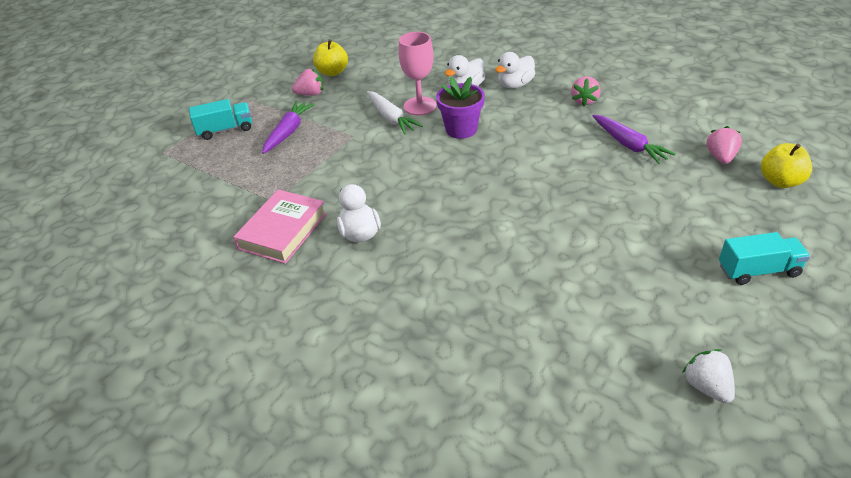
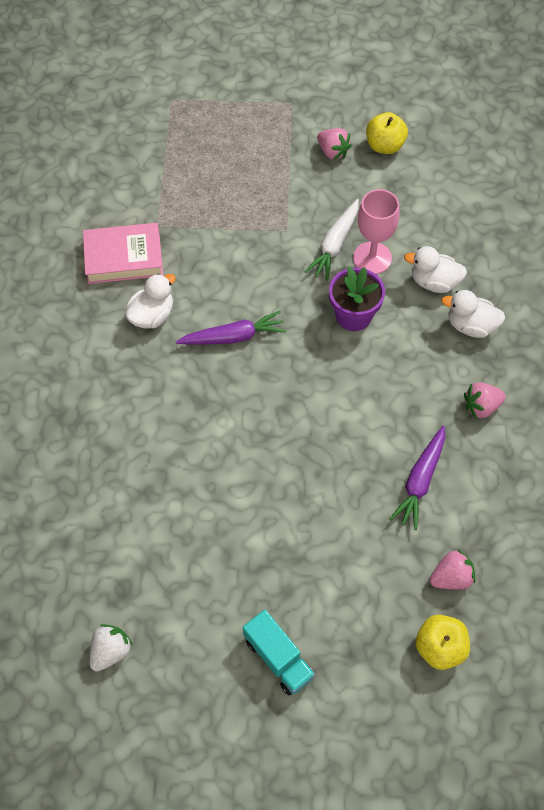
camera: 55 degrees right, 20 degrees up
(225, 130) = (232, 122): turquoise truck -> none
(288, 132) = (259, 174): purple carrot -> purple carrot (233, 337)

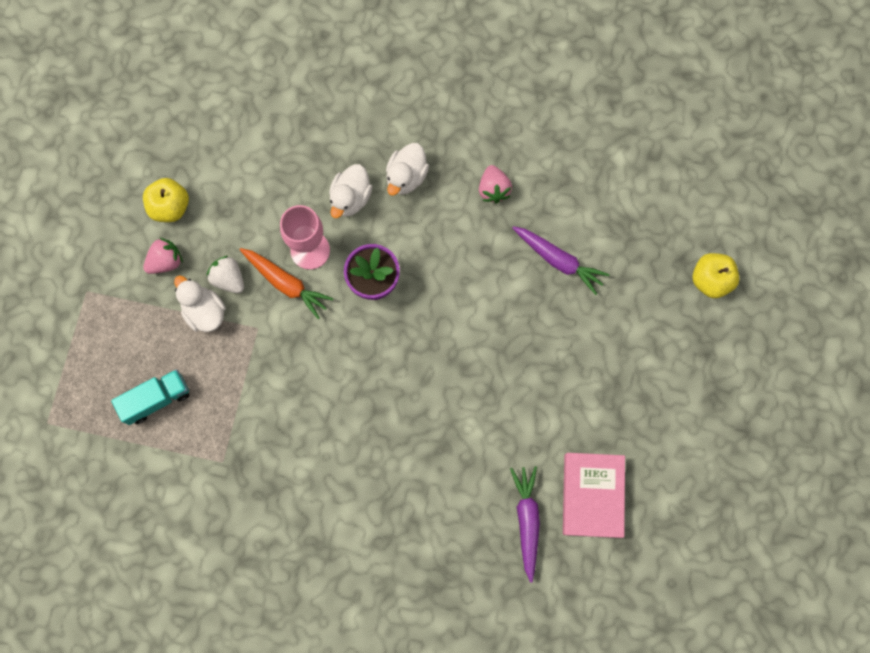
camera: 80 degrees left, 15 degrees up
(111, 651) = (679, 561): white strawberry -> white strawberry (229, 279)
(124, 257) = (256, 502): pink book -> pink book (592, 495)
(152, 315) = (335, 481): white duck -> white duck (204, 311)
(233, 337) = (376, 403): purple carrot -> purple carrot (527, 521)
(278, 658) = (703, 415): turquoise truck -> turquoise truck (156, 399)
(334, 244) = (286, 283): white carrot -> orange carrot
(451, 577) = (651, 256): pink strawberry -> none

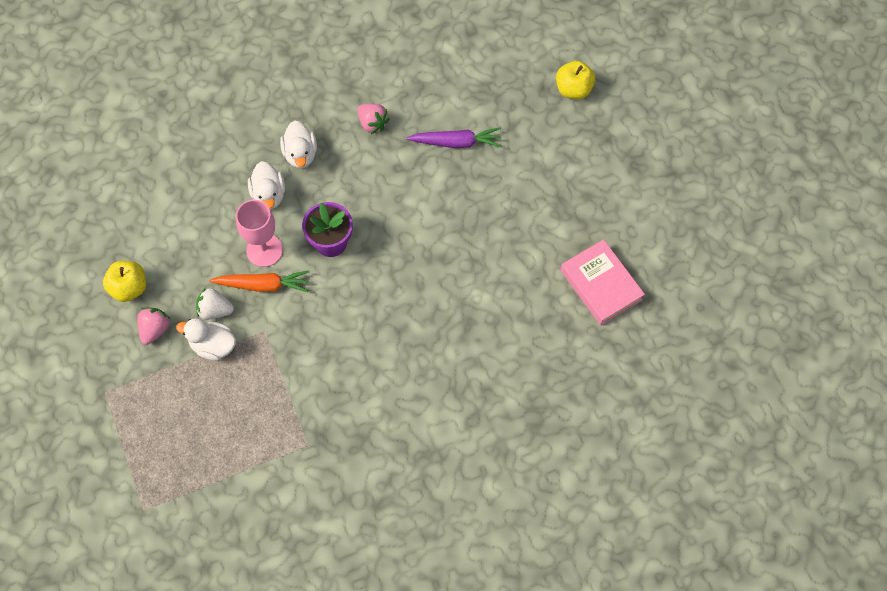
camera: 35 degrees left, 10 degrees down
(156, 399) = (221, 434): turquoise truck -> none
(527, 521) = (568, 333): purple carrot -> none

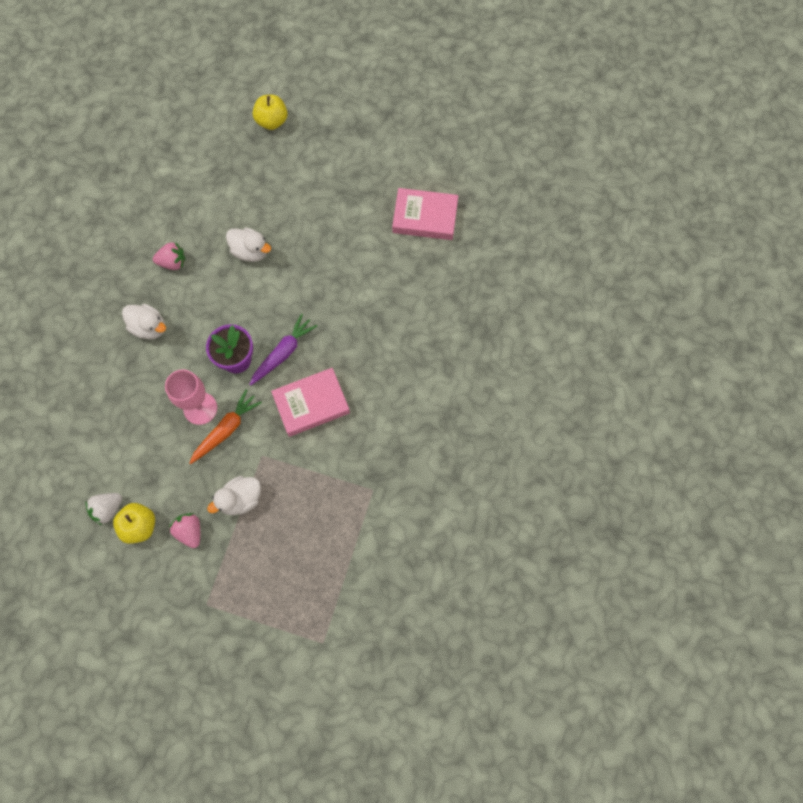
camera: 50 degrees left, 5 degrees up
(215, 310) = (214, 477): white strawberry -> white strawberry (108, 509)
(269, 194) = (160, 373): white duck -> white duck (250, 251)
(342, 333) = (311, 404): none -> pink book
(456, 142) = (240, 221): purple carrot -> purple carrot (283, 353)

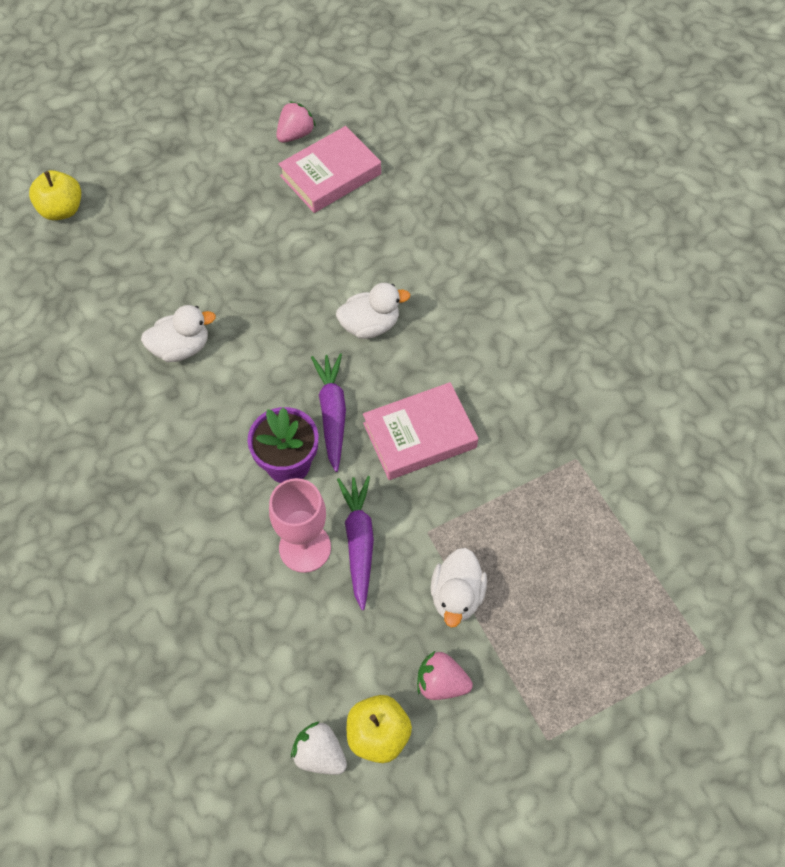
camera: 45 degrees left, 10 degrees down
(108, 509) = (320, 754): white strawberry -> white strawberry turned 120 degrees clockwise
(149, 327) = (148, 519): white duck -> white duck (370, 325)
(173, 262) = (101, 431): pink strawberry -> pink strawberry (295, 134)
(226, 429) = (359, 542): orange carrot -> purple carrot
(311, 404) = (419, 435): pink book -> pink book turned 45 degrees clockwise

